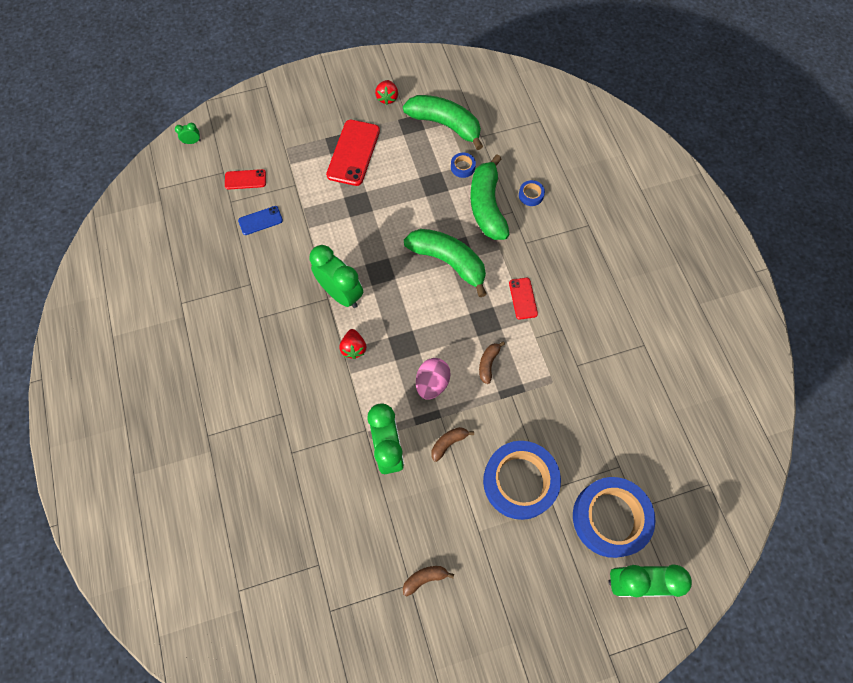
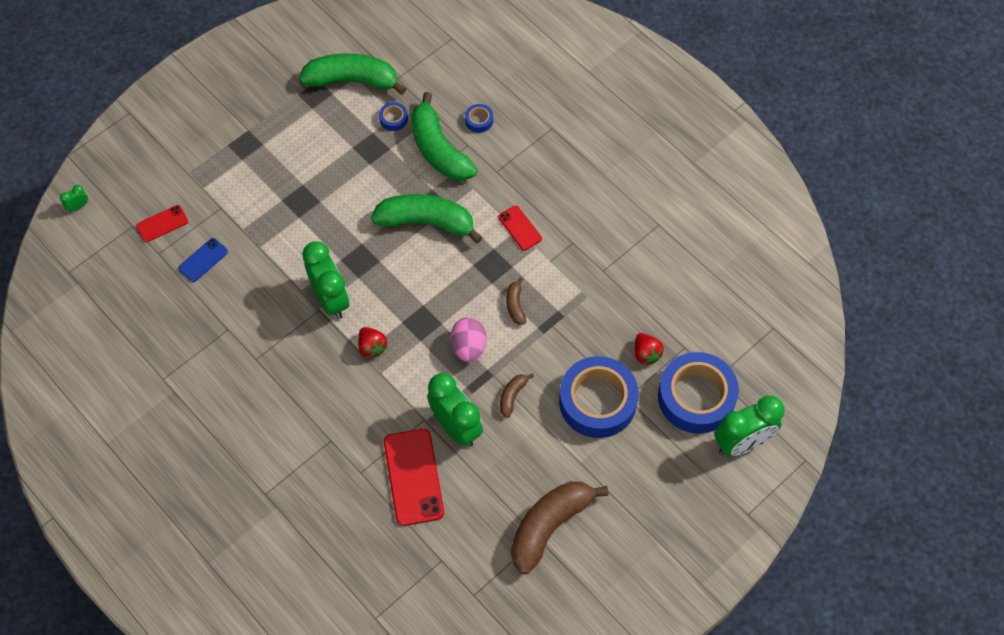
camera: 25 degrees left, 5 degrees down
(341, 293) = (330, 299): green clock -> green clock turned 45 degrees clockwise
(353, 153) = (267, 149): red phone -> red phone (413, 477)
(387, 98) = (274, 75): red strawberry -> red strawberry (646, 354)
(424, 578) = (549, 526): brown banana -> brown banana, size x2.21

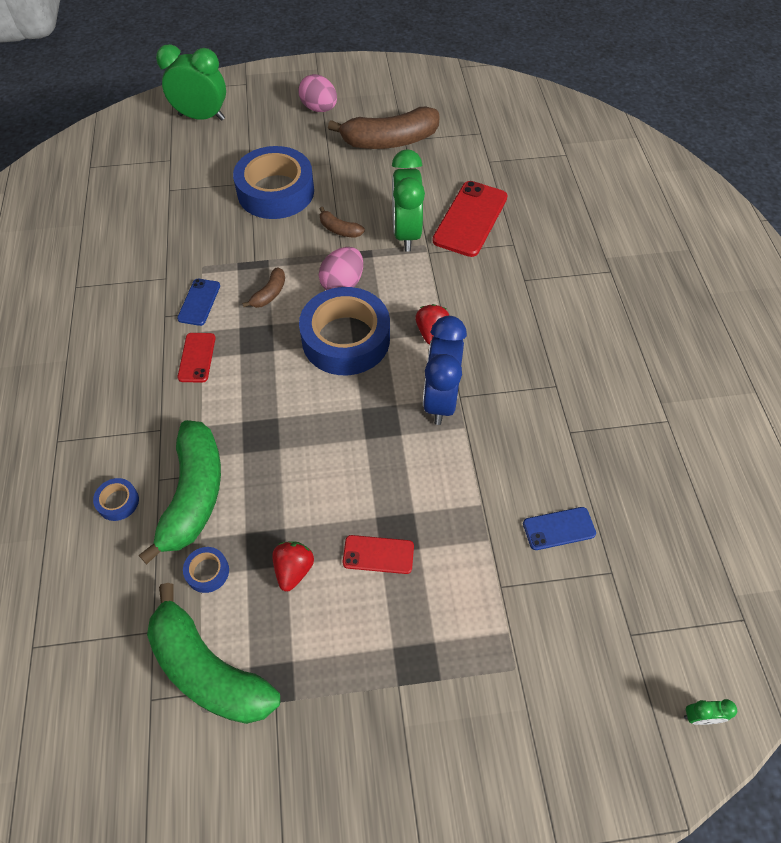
camera: 145 degrees left, 5 degrees down
(162, 223) = (589, 612): red phone -> red phone (378, 554)
(330, 299) = (440, 399): green clock -> blue clock
(426, 222) = (280, 419): green banana -> none
(512, 396) = (339, 229): brown banana -> brown banana turned 60 degrees clockwise
(559, 267) = (199, 302): none -> blue phone
(646, 354) = (203, 201): red strawberry -> red strawberry (294, 570)
(648, 526) = (319, 109): none -> pink egg
(696, 397) = (200, 156): blue tape -> blue tape (346, 339)

